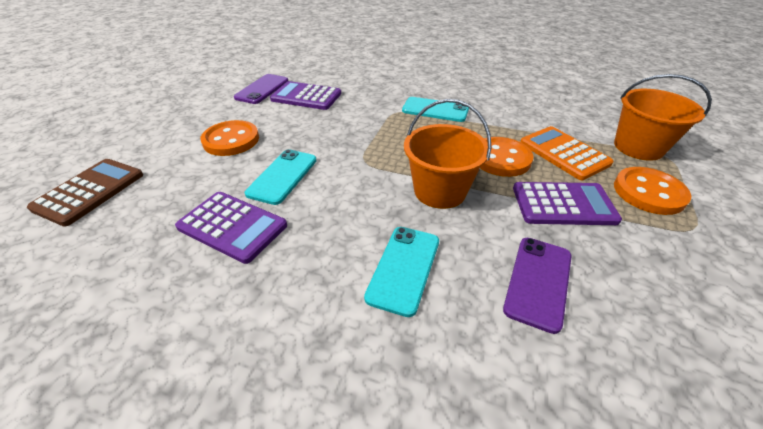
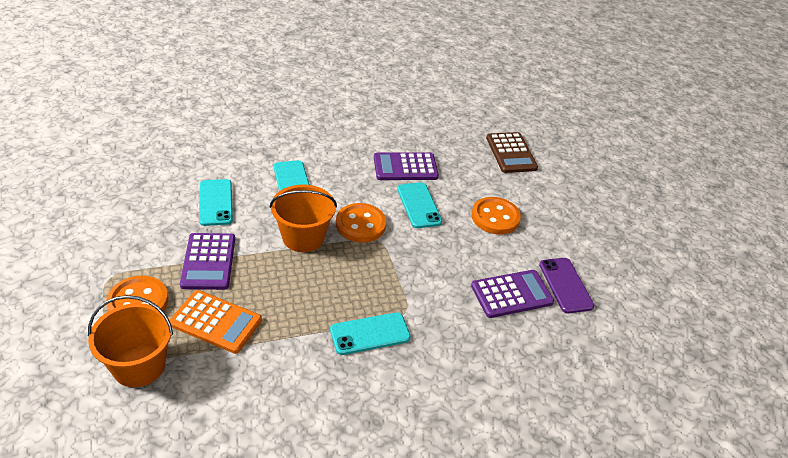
camera: 140 degrees right, 0 degrees up
(501, 159) = (271, 289): orange button -> orange button (360, 224)
(538, 282) = (216, 202): purple phone -> turquoise phone
(563, 204) = (208, 261): purple calculator -> purple calculator turned 60 degrees counterclockwise

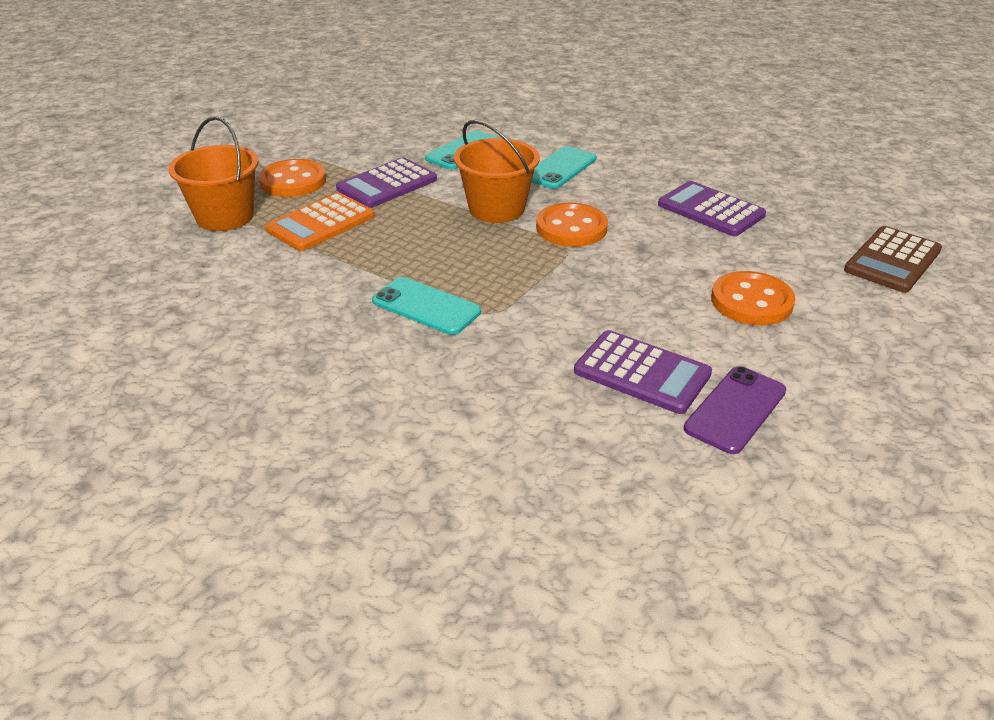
camera: 55 degrees right, 5 degrees down
(216, 322) = (320, 223): orange calculator -> orange calculator turned 60 degrees clockwise
(419, 205) = (668, 245): turquoise phone -> none

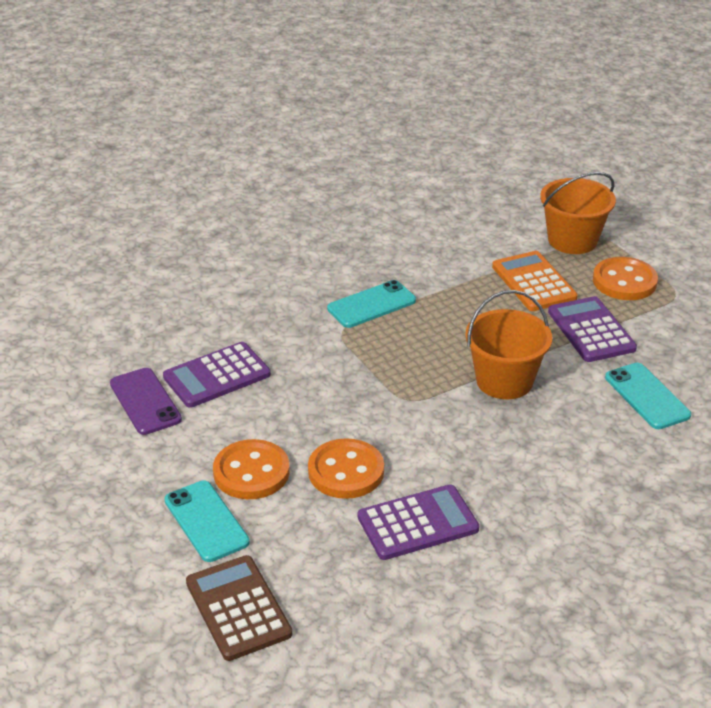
camera: 115 degrees right, 0 degrees up
(560, 168) = (571, 450): turquoise phone -> turquoise phone (206, 521)
(571, 228) = (441, 414): orange button -> orange button (346, 471)

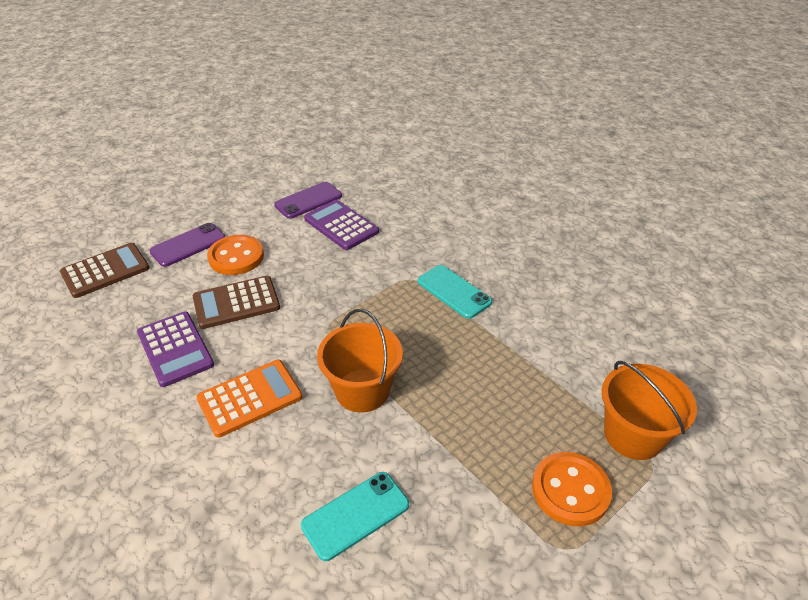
camera: 80 degrees right, 5 degrees up
(206, 521) = (188, 245): turquoise phone -> purple phone
(346, 471) = (236, 303): orange button -> brown calculator
(534, 282) = (534, 404): orange calculator -> orange calculator (250, 398)
(591, 330) = (463, 459): purple calculator -> none

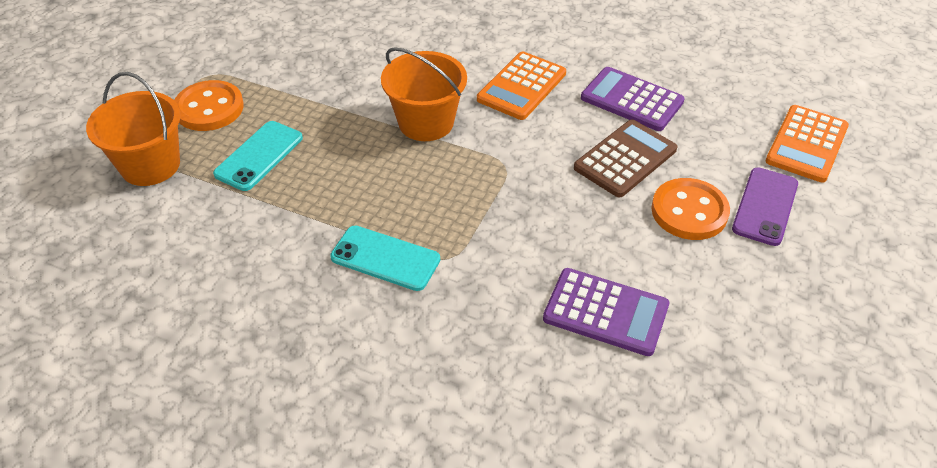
camera: 155 degrees right, 5 degrees up
(105, 271) = (806, 144): brown calculator -> orange calculator
(308, 200) = (697, 344): purple phone -> none
(355, 515) = (376, 47): turquoise phone -> turquoise phone (259, 156)

